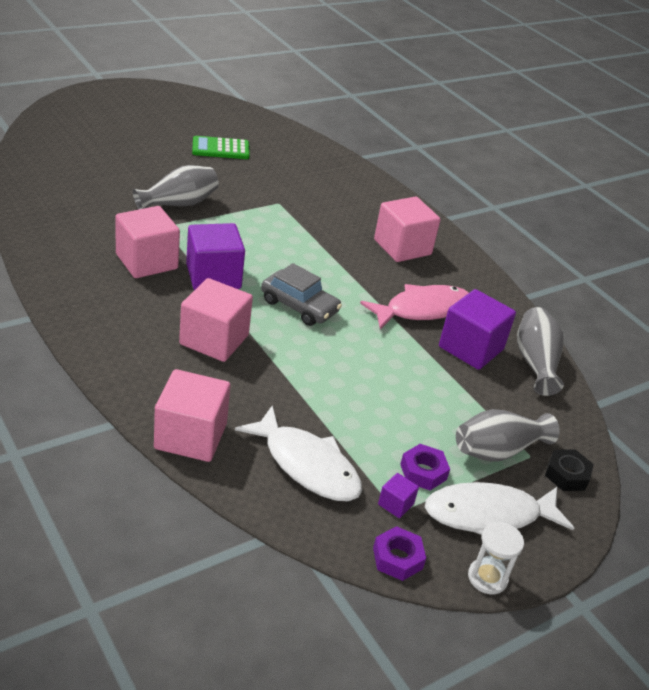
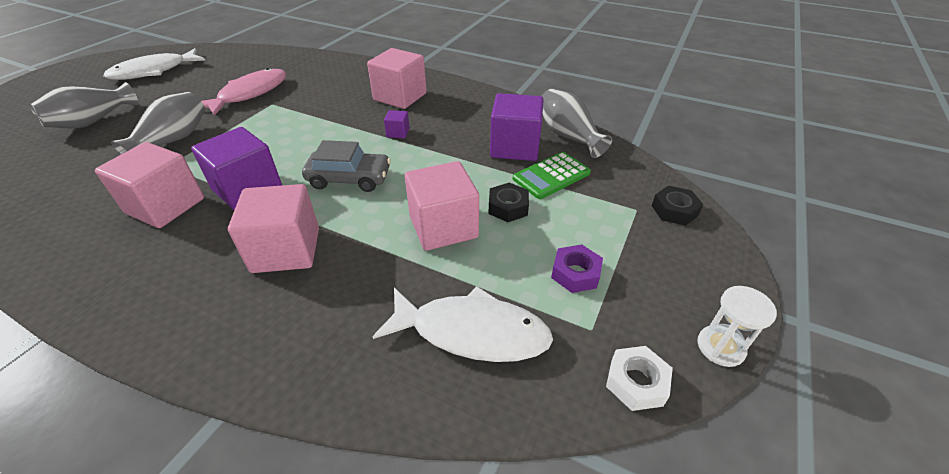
camera: 25 degrees left, 5 degrees up
(190, 436) = (327, 375): pink cube -> pink cube (443, 227)
(220, 149) = (190, 83): green calculator -> green calculator (551, 176)
(395, 504) = (583, 322): purple cube -> purple cube (398, 133)
(397, 558) = (636, 382): purple nut -> white nut
(414, 395) = (508, 207): none -> black nut
(422, 310) = (454, 135): pink fish -> pink fish (250, 94)
(489, 515) = (661, 282): white fish -> white fish (154, 71)
(498, 450) = (610, 219): grey vase -> grey vase (93, 121)

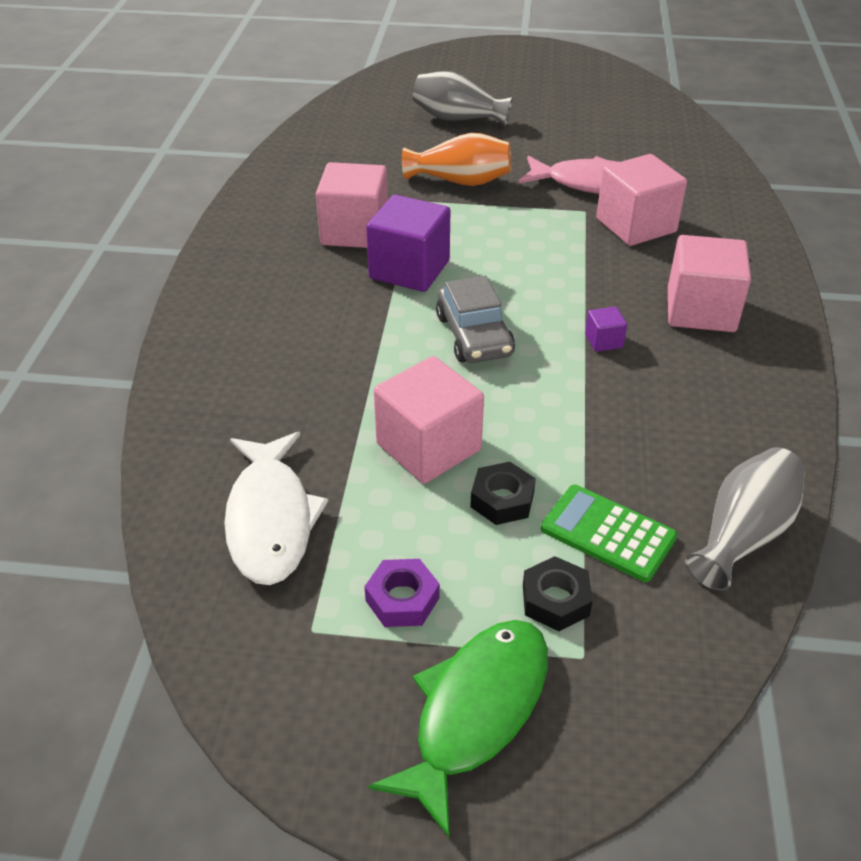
camera: 70 degrees right, 0 degrees up
(154, 71) = (582, 99): white fish -> none
(173, 140) = (460, 181): grey vase -> orange vase
(286, 250) = (330, 337): pink cube -> pink cube (636, 225)
(515, 147) = (657, 473): purple cube -> none
(636, 382) = (245, 687): white nut -> none
(669, 262) = (475, 712): none -> green fish
(674, 210) = (612, 713): black nut -> black nut (555, 600)
(720, 347) = (328, 782): white hourglass -> none

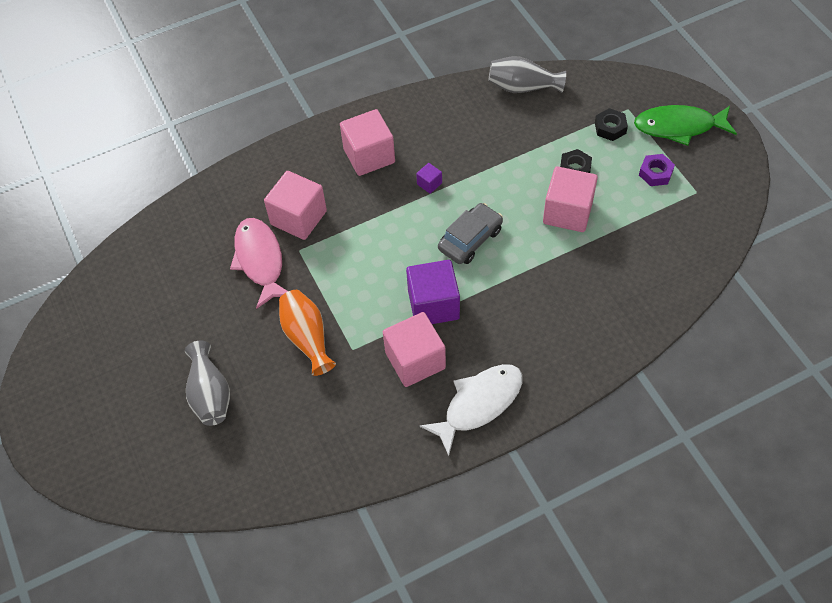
camera: 120 degrees left, 15 degrees up
(270, 519) = (662, 242): white fish -> white fish (479, 404)
(608, 533) = (561, 127): green calculator -> none

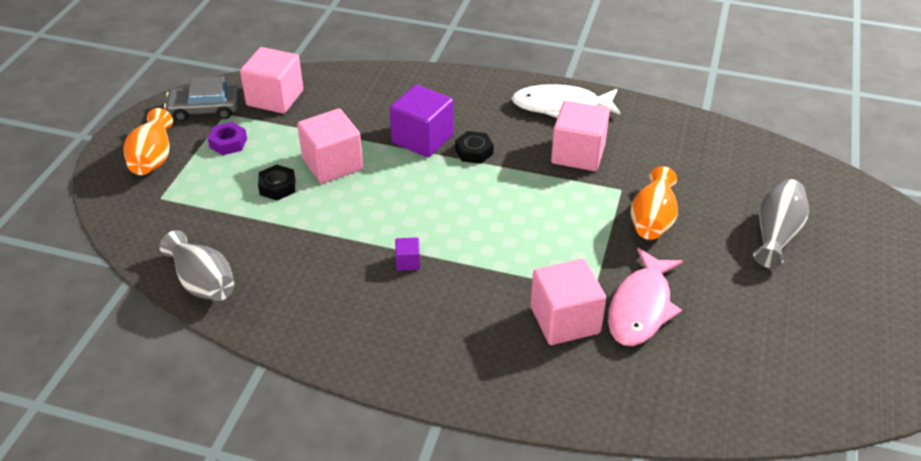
camera: 140 degrees left, 15 degrees down
(369, 156) = (429, 329): pink cube -> pink cube (275, 98)
(433, 305) = (521, 176): purple cube -> purple cube (422, 139)
(470, 239) = (433, 197): grey car -> grey car (205, 110)
(610, 128) = (199, 195): black nut -> black nut (474, 152)
(679, 127) = (153, 158): green fish -> orange vase

